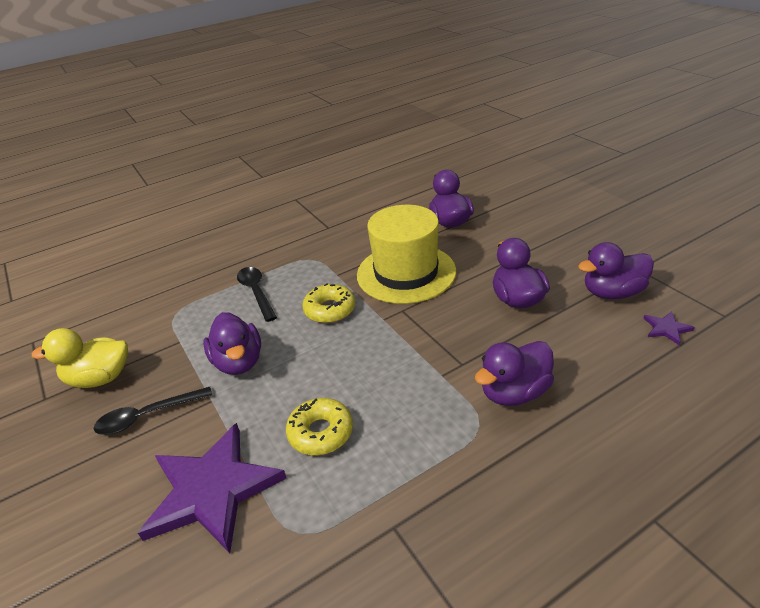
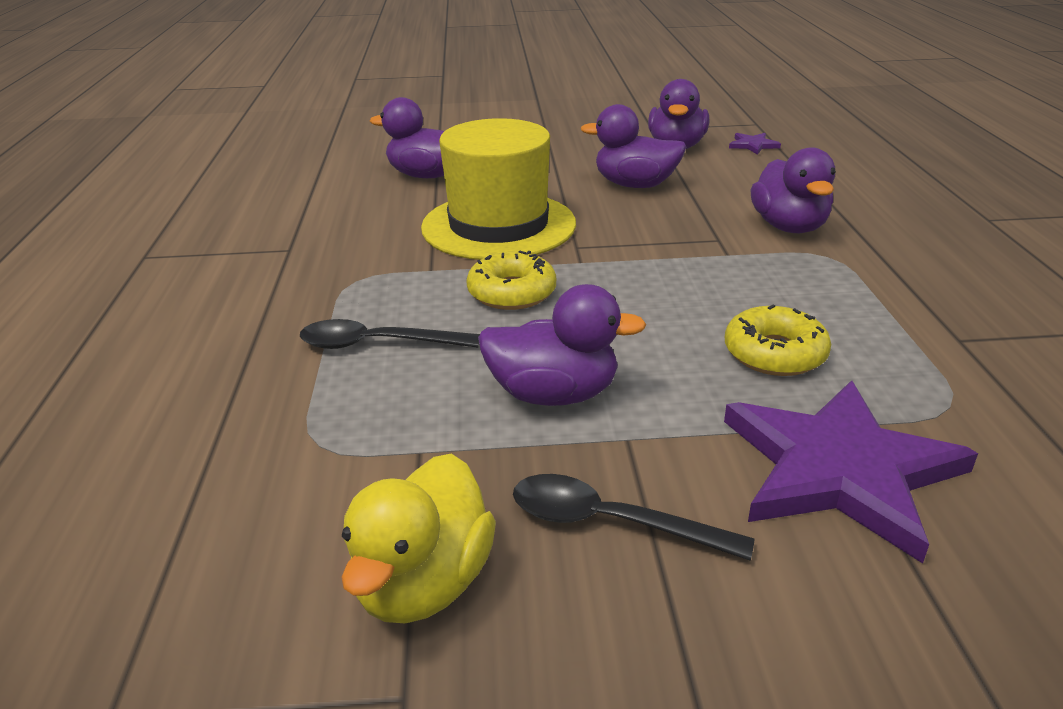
camera: 65 degrees left, 5 degrees down
(147, 416) = (610, 522): black spoon -> black spoon turned 105 degrees clockwise

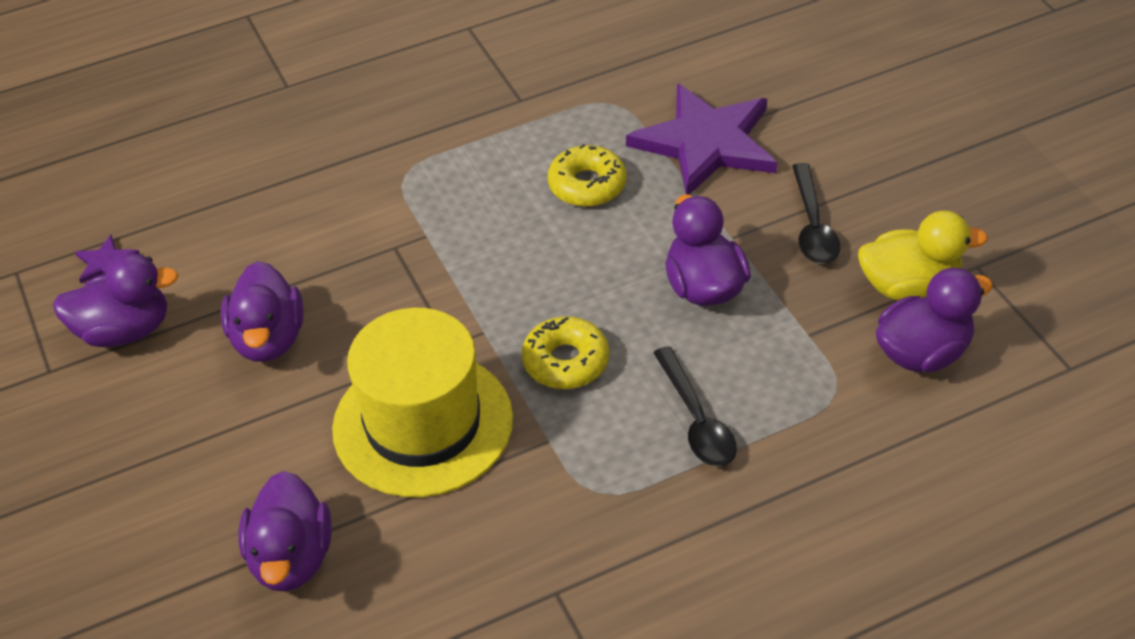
camera: 110 degrees left, 15 degrees up
(789, 227) = (348, 204): purple duck -> purple duck (922, 353)

